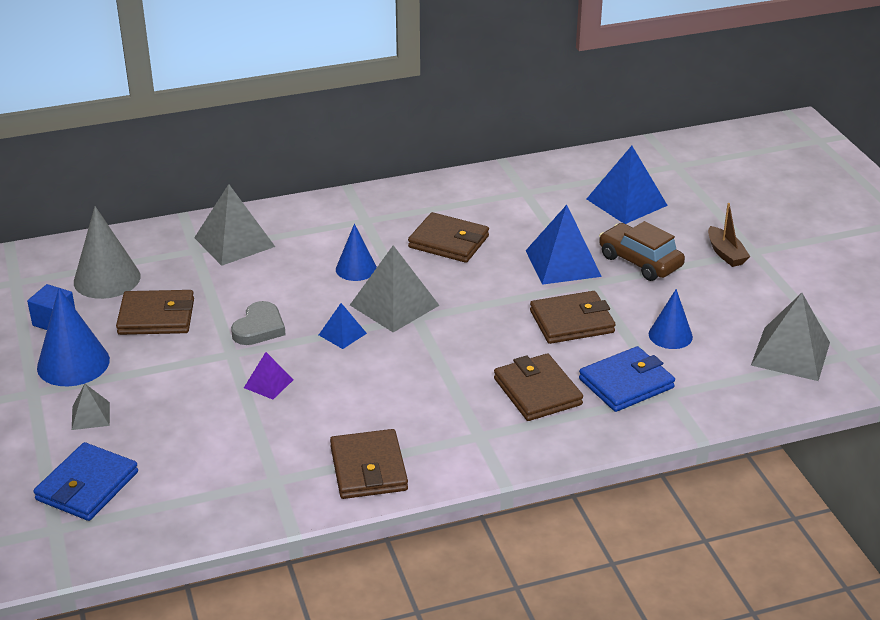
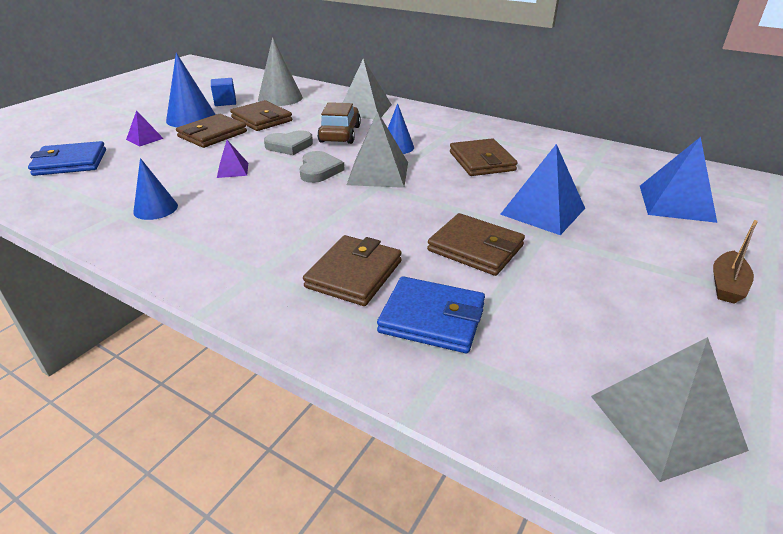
camera: 50 degrees right, 0 degrees up
(90, 416) = (144, 139): grey pyramid -> purple pyramid
(342, 334) = (319, 170): blue pyramid -> grey heart
(368, 468) = (165, 242): brown wallet -> brown wallet (212, 134)
(640, 261) = (616, 244): brown car -> brown car (340, 134)
(670, 335) = (546, 311): blue cone -> blue cone (155, 208)

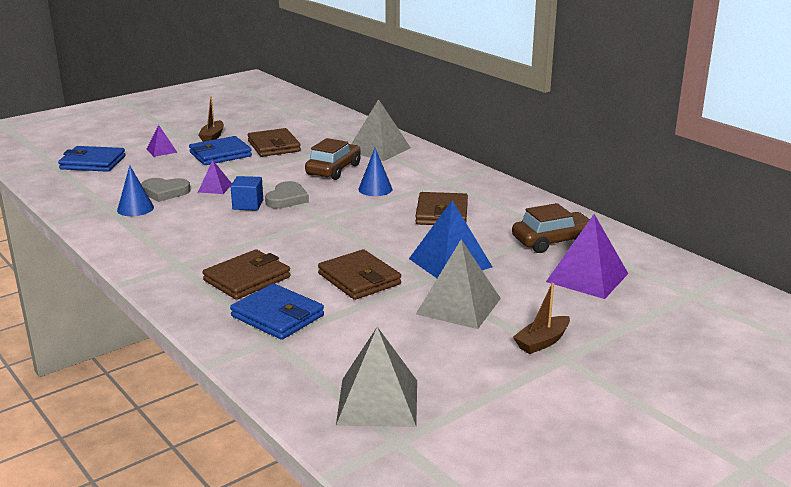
camera: 20 degrees right, 10 degrees down
(191, 118) = (212, 137): blue cone -> brown boat
(212, 134) = (220, 154): brown wallet -> blue wallet
(225, 102) = (254, 125): blue cube -> blue cube (248, 205)
(280, 98) = (307, 127): grey cone -> none
(289, 146) = (279, 174): grey heart -> grey heart (165, 192)
(378, 173) = (336, 209): grey pyramid -> grey pyramid (458, 306)
(605, 172) = (553, 241): none -> brown car
(676, 203) = (587, 277): blue pyramid -> purple pyramid

